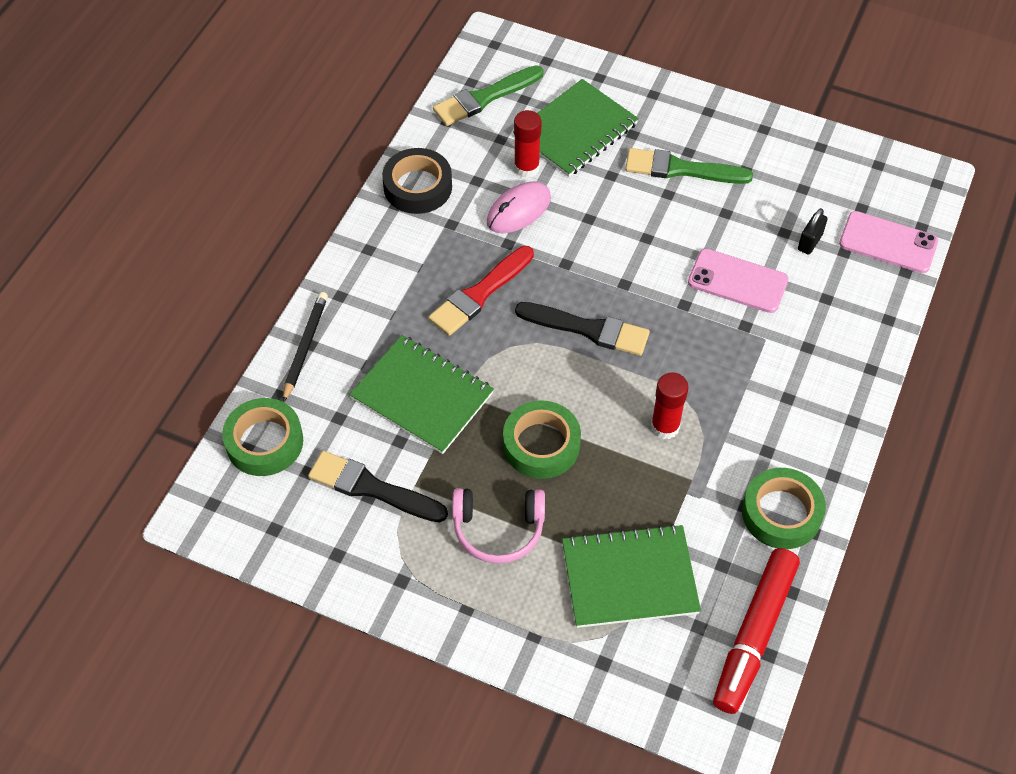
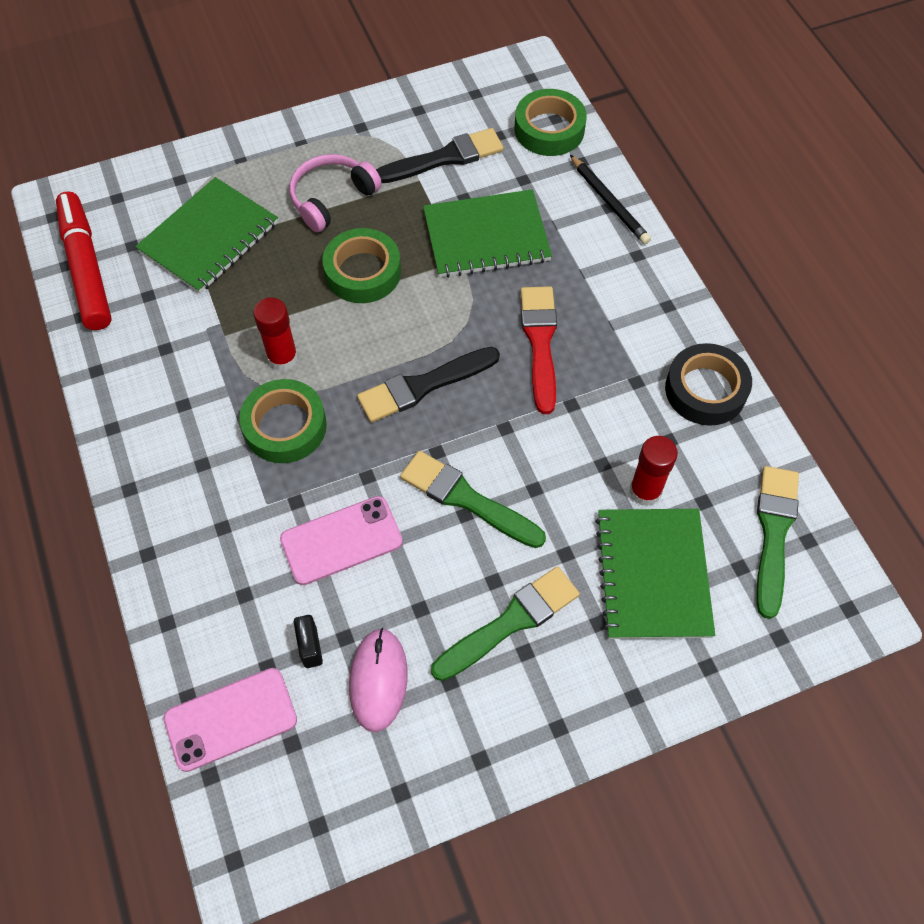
camera: 135 degrees right, 5 degrees up
(518, 210) = (600, 442): pink mouse -> pink mouse (378, 680)
(636, 244) = (466, 499): none -> green brush
(781, 513) = (132, 365): green tape -> green tape (285, 426)

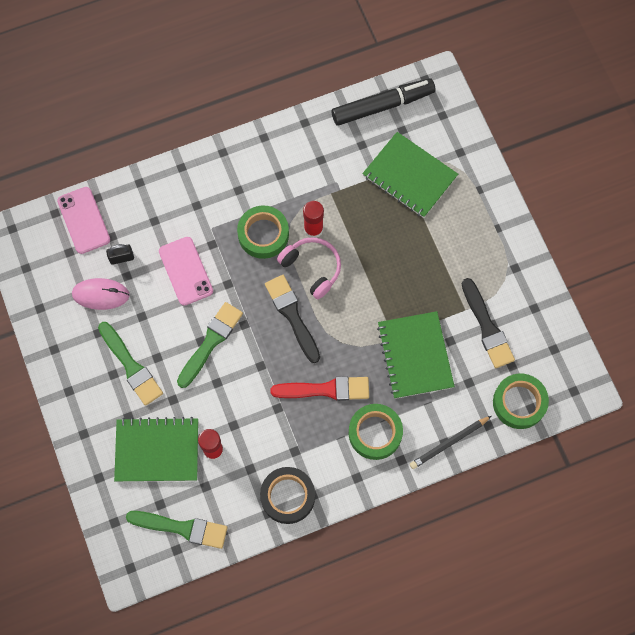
camera: 90 degrees right, 10 degrees up
(86, 268) = (382, 105): red marker -> black marker
(331, 198) = (446, 251): pink headphones -> pink headphones (312, 268)
(363, 272) = (382, 275): green tape -> green tape (375, 433)

